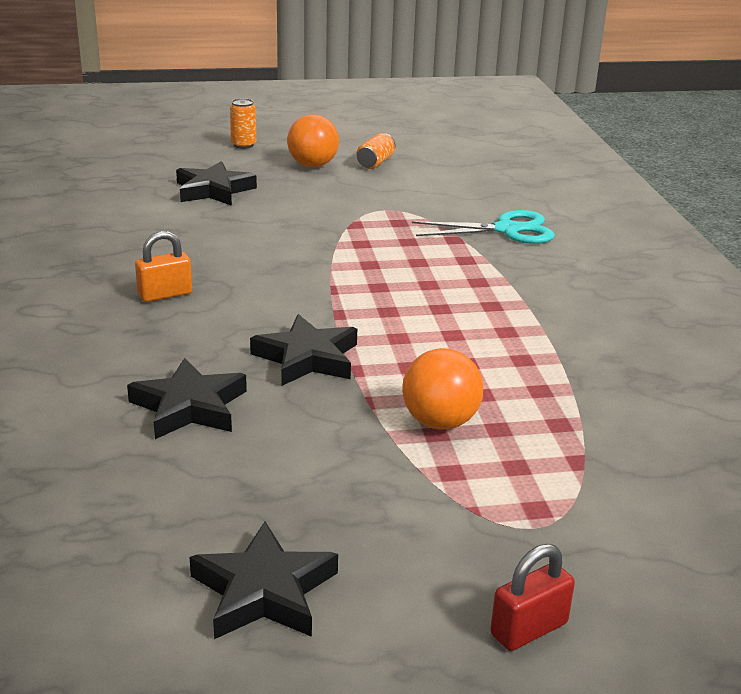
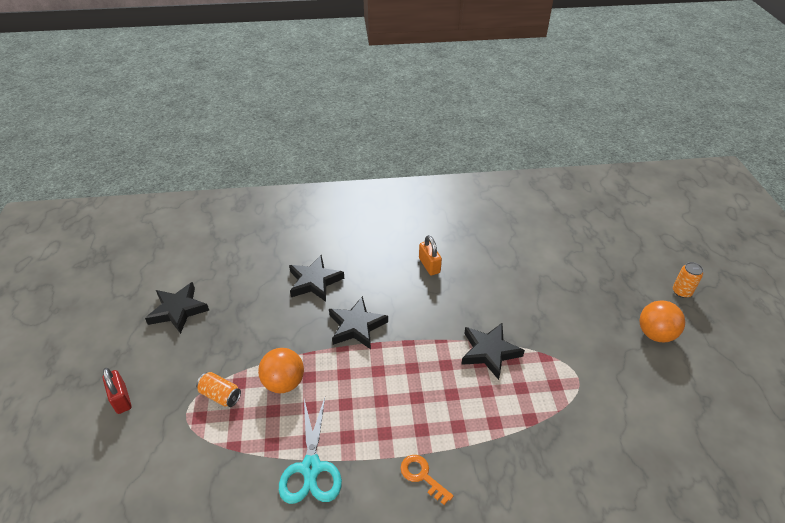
camera: 95 degrees right, 15 degrees up
(213, 190) = (585, 279): black star -> black star (489, 352)
(375, 163) = (678, 377): orange can -> orange can (220, 395)
(506, 230) = (557, 461): turquoise scissors -> turquoise scissors (311, 467)
(559, 305) = (422, 476): none -> orange key

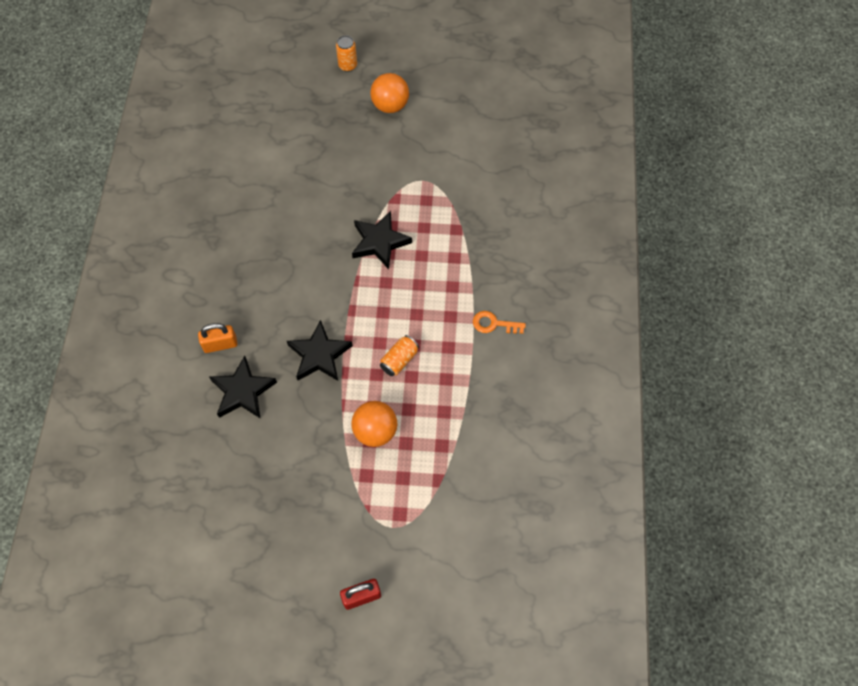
camera: 80 degrees left, 20 degrees up
(178, 310) = (248, 545): black star -> none
(220, 395) = (378, 493): orange can -> orange can (399, 360)
(311, 467) = (471, 412): turquoise scissors -> none
(422, 476) = (494, 324): orange key -> orange key turned 45 degrees clockwise
(429, 265) = (251, 270): orange padlock -> orange padlock (220, 344)

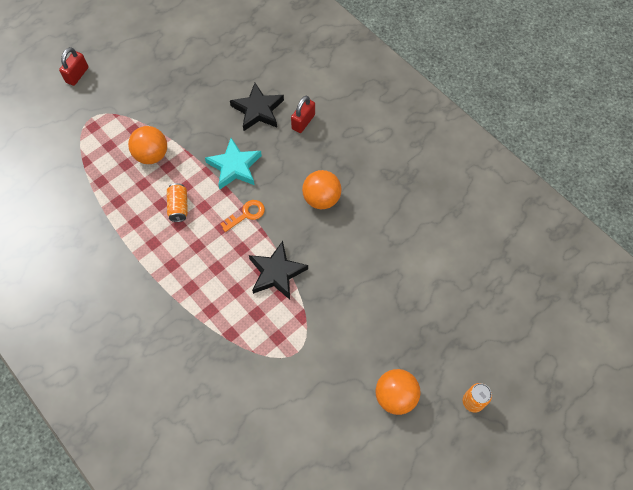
camera: 135 degrees right, 0 degrees up
(220, 344) = (303, 122): orange padlock -> red padlock
(284, 266) = (321, 199): none -> orange ball
(319, 355) = (234, 167): black star -> turquoise star
(494, 324) = (134, 286): orange key -> orange key (246, 214)

